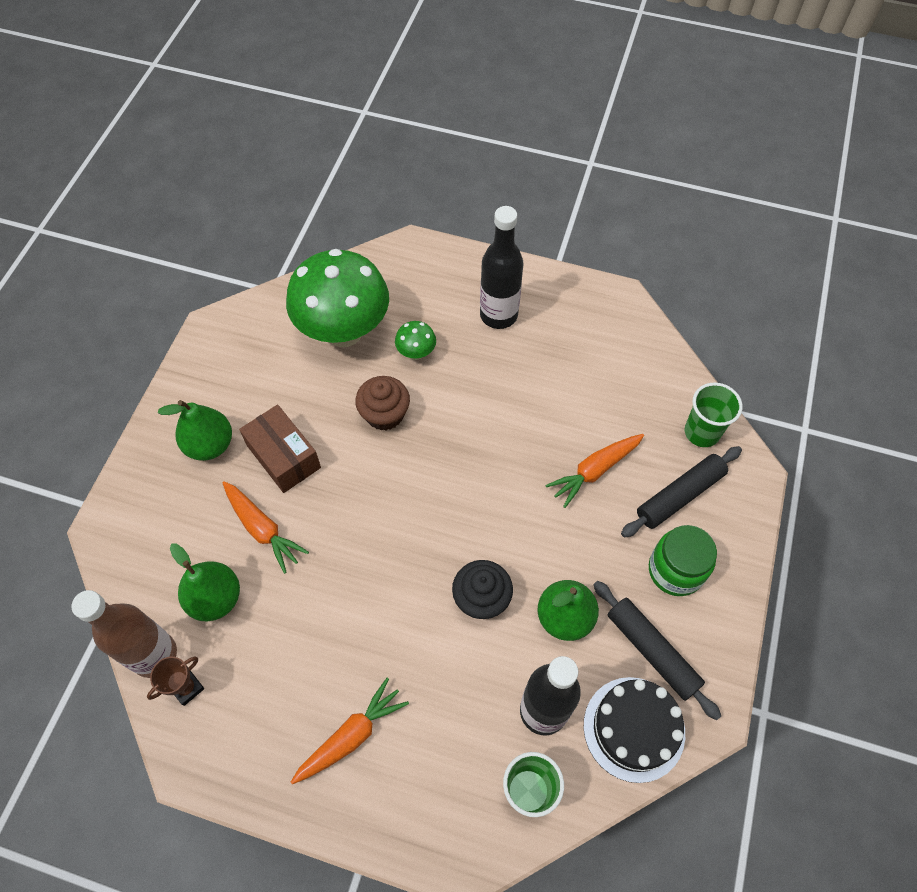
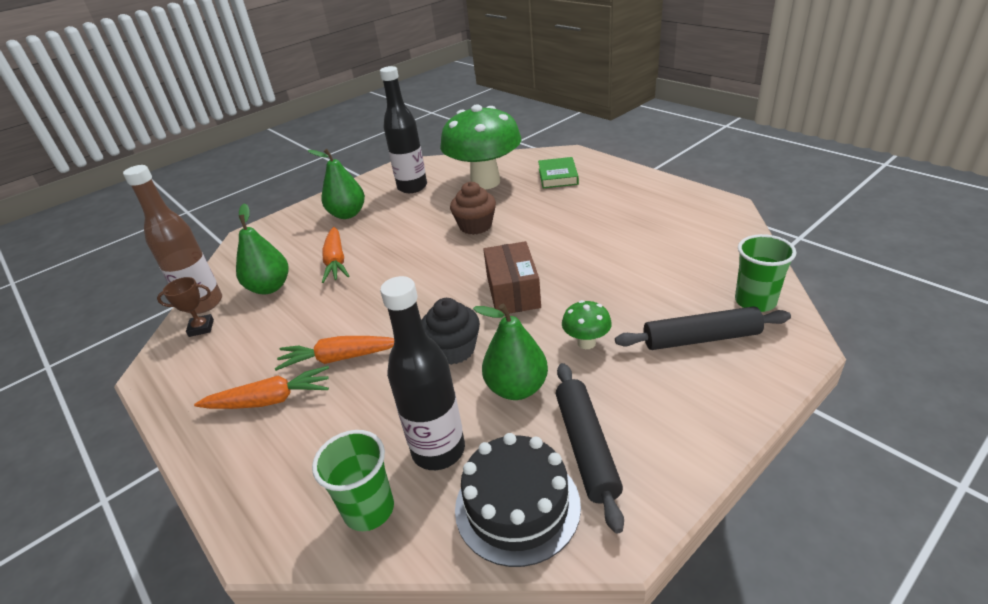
camera: 35 degrees right, 25 degrees down
(283, 457) = (386, 230): brown box -> brown box (513, 292)
(416, 353) = (527, 201): green mushroom -> green mushroom (586, 343)
(424, 296) = (558, 176): none -> green book
(498, 315) = (608, 195): black bottle -> black bottle (412, 187)
(594, 471) = (624, 299): orange carrot -> orange carrot (339, 358)
(675, 570) = (658, 392): green jar -> none

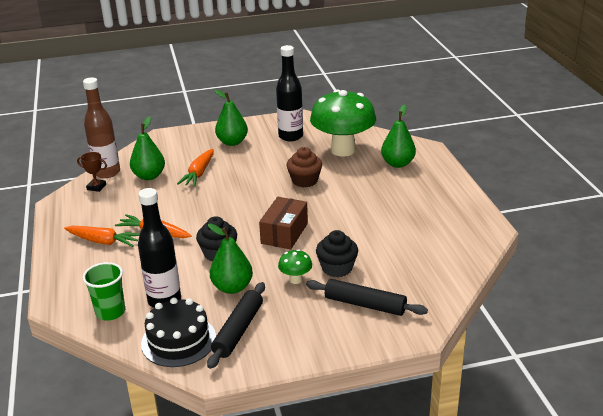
camera: 25 degrees right, 5 degrees down
(558, 176) = (397, 163): green book -> green pear
(619, 308) = (337, 268): none -> black cupcake
(755, 301) = (426, 298): green cup -> none

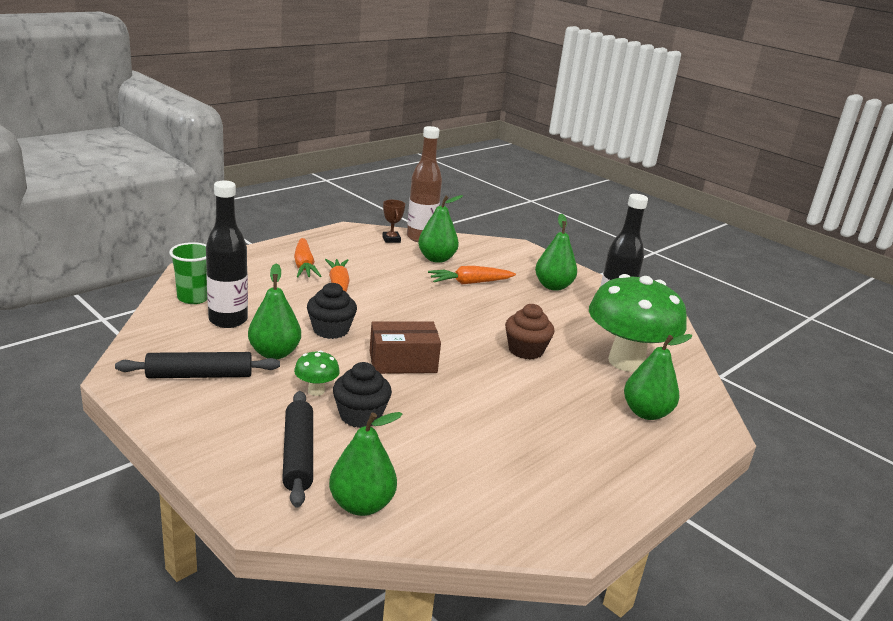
camera: 55 degrees right, 5 degrees down
(178, 340) = (166, 344): black cake -> none
(428, 291) = (361, 505): none -> green pear

